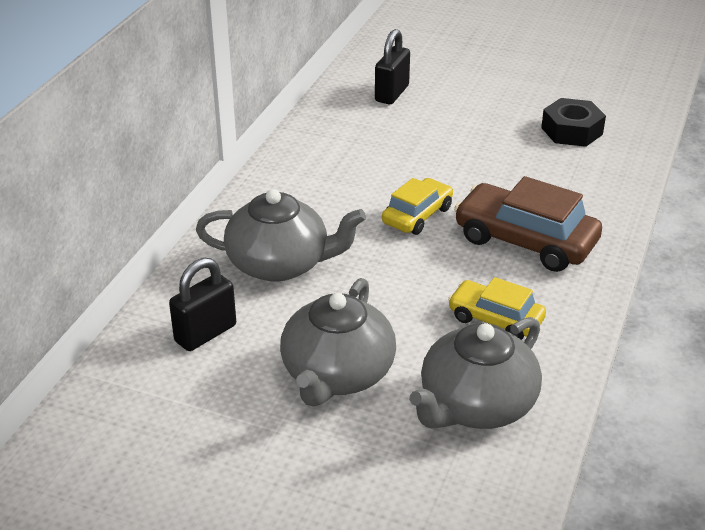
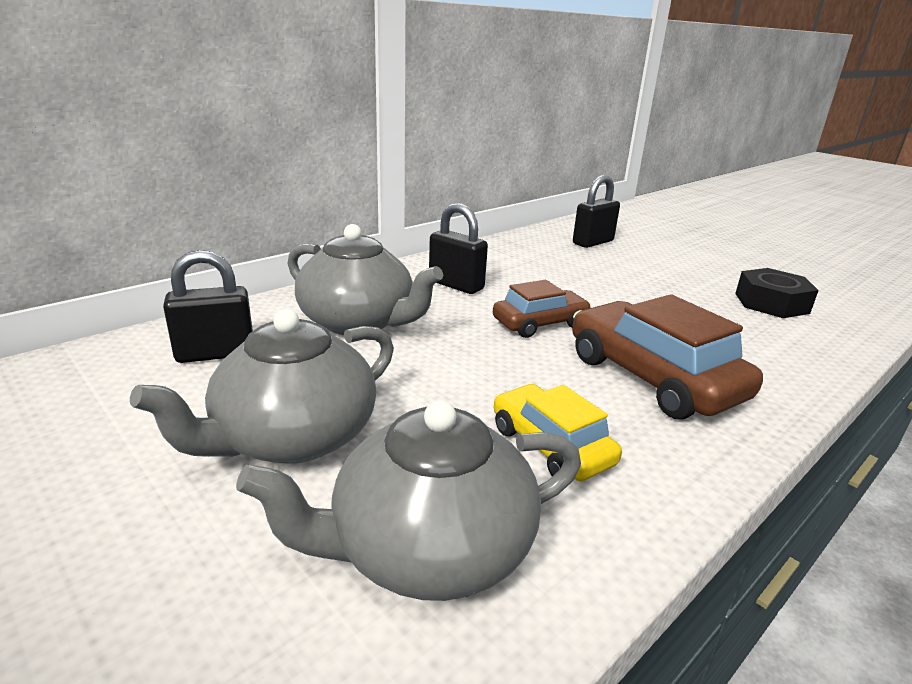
camera: 25 degrees right, 10 degrees down
(318, 194) = (456, 285): none -> black padlock
(417, 215) = (540, 323): yellow car -> brown car

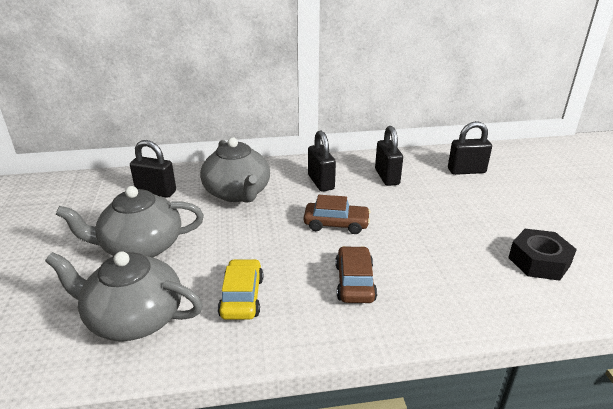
camera: 35 degrees right, 5 degrees up
(523, 264) = (387, 177): none -> black padlock
(652, 377) = (354, 282): brown car -> brown car, size x0.61

